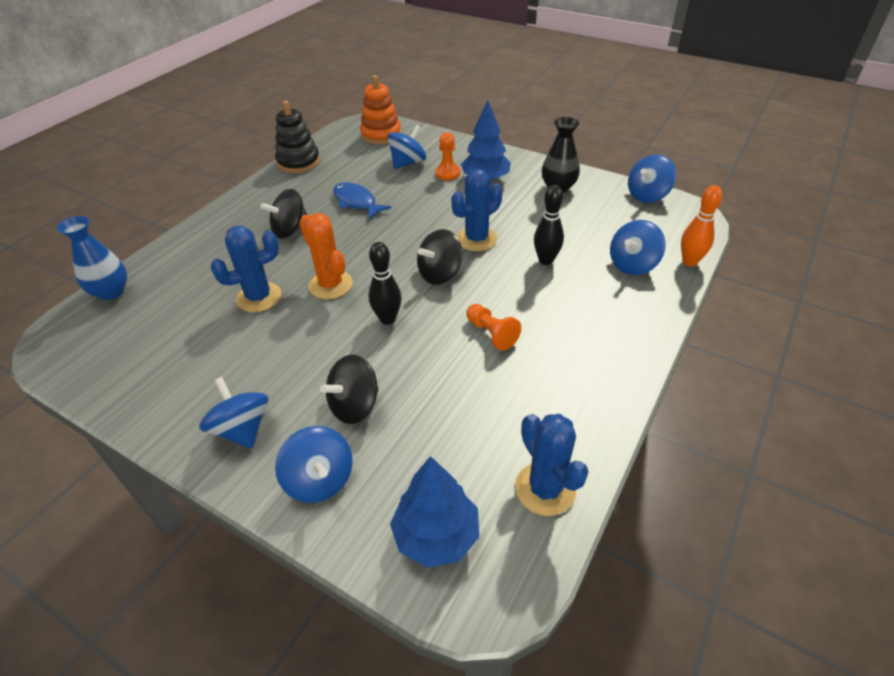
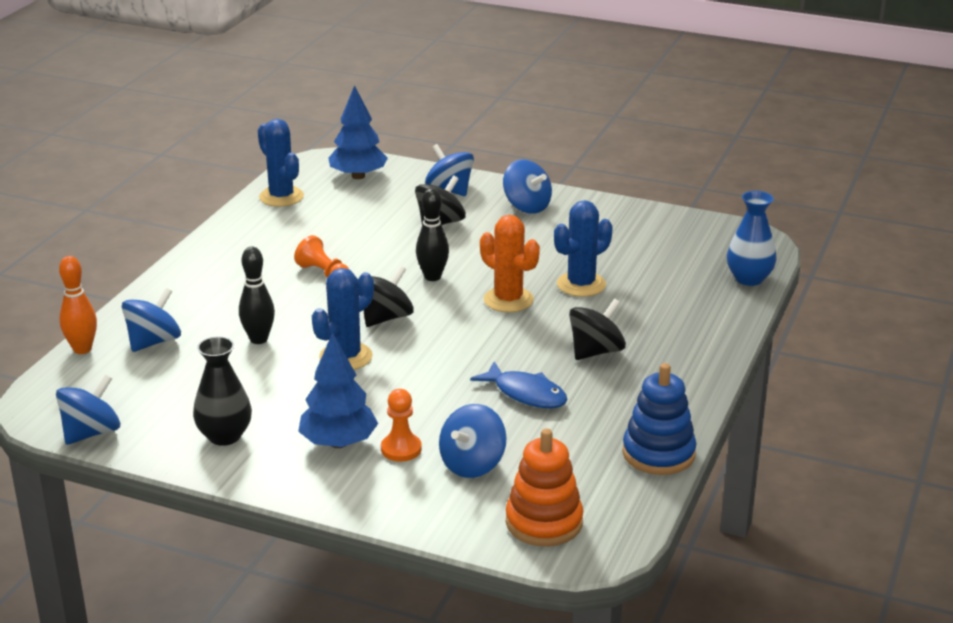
camera: 170 degrees right, 15 degrees down
(298, 162) = (658, 453): black stacking toy -> blue stacking toy

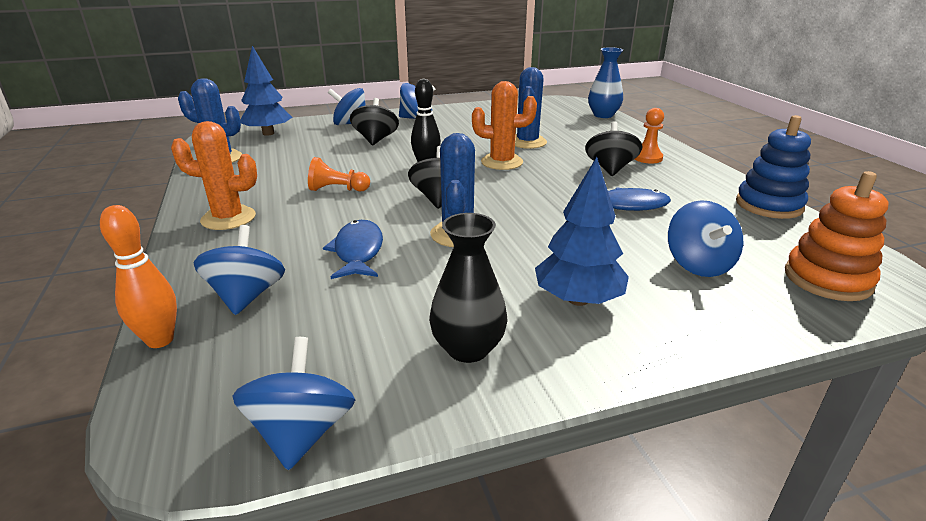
camera: 40 degrees left, 0 degrees up
(214, 270) = (228, 218): none -> orange cactus
(259, 339) = (358, 251): black bowling pin -> blue fish
(401, 449) = (631, 279): orange pawn -> orange pawn (647, 158)

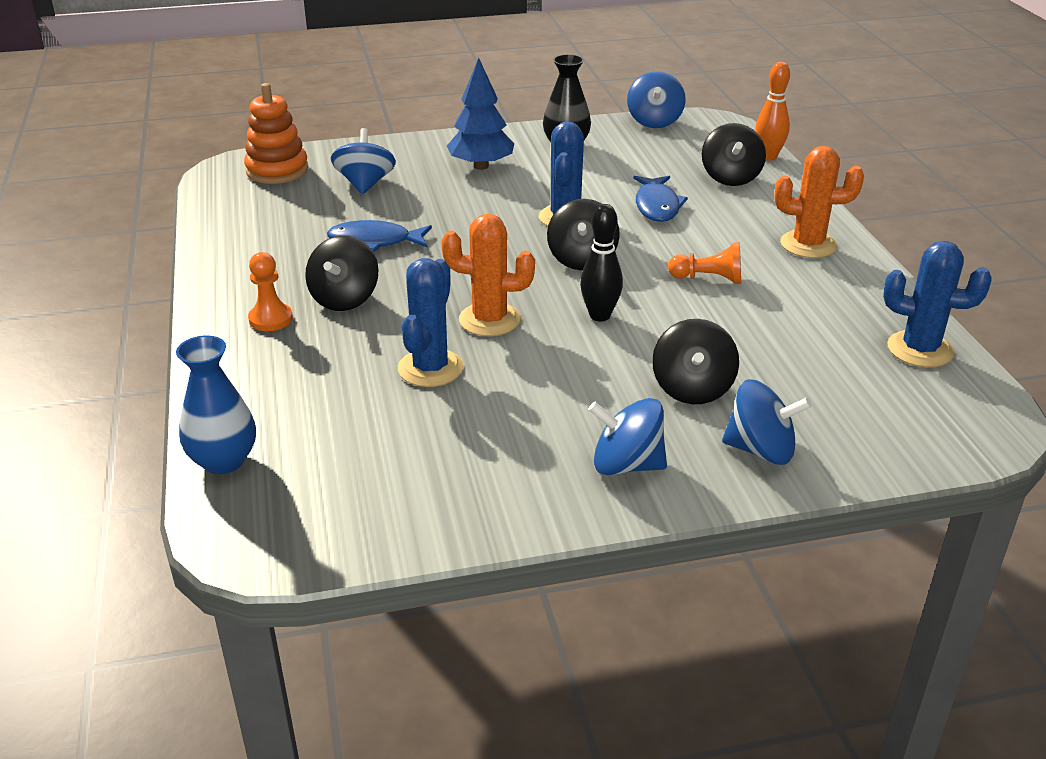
camera: 175 degrees left, 5 degrees up
(247, 296) = (730, 177): blue spinning top -> black spinning top
(268, 133) = (903, 422): blue tree -> none
(768, 205) = (218, 235): blue stacking toy -> none

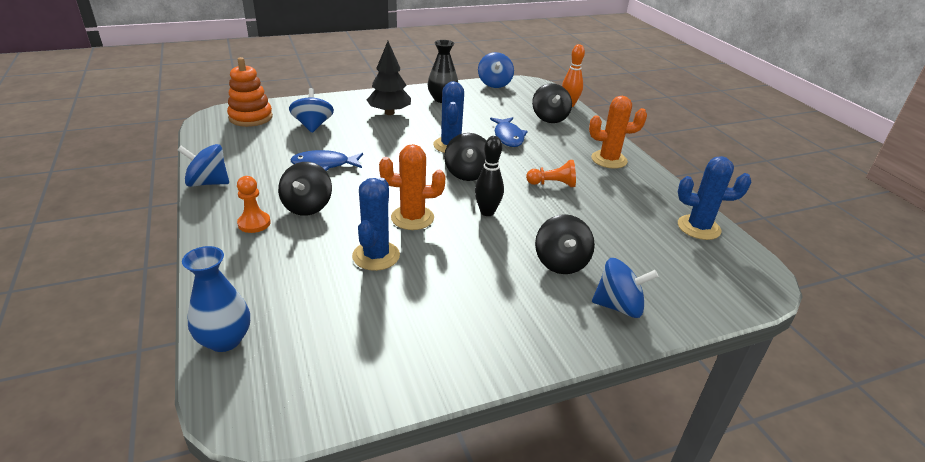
camera: 10 degrees left, 0 degrees up
(481, 166) = (389, 113): blue tree -> black tree
(626, 465) = (529, 324): blue spinning top -> blue spinning top (208, 183)

